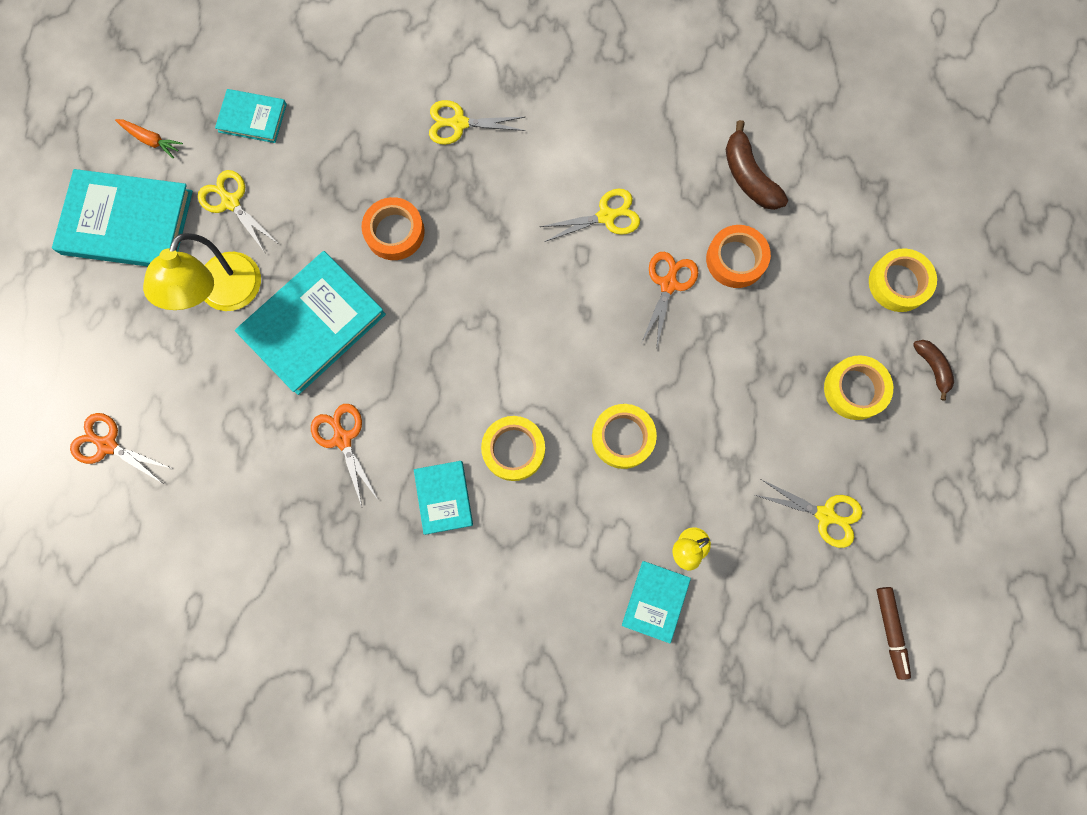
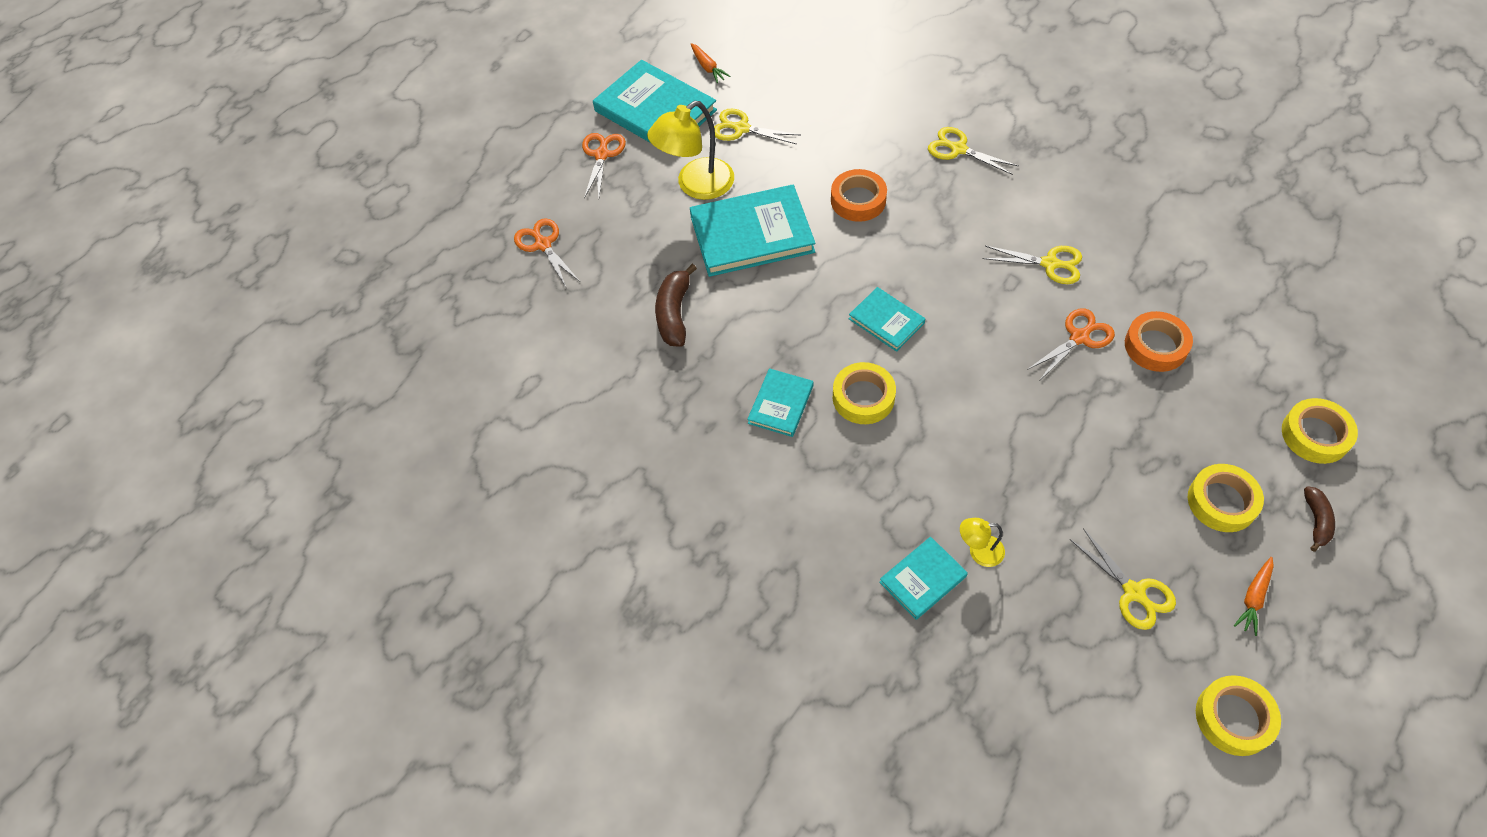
camera: 35 degrees right, 20 degrees down
(231, 201) = (741, 128): yellow scissors -> yellow scissors turned 60 degrees counterclockwise
(252, 118) = (793, 82): turquoise book -> turquoise book (886, 321)
(342, 438) = (724, 322): orange scissors -> orange scissors (602, 154)
(623, 437) = (968, 434): yellow tape -> yellow tape (1234, 718)
(748, 176) = (1203, 289): brown banana -> brown banana (674, 313)
(890, 631) = (1150, 729): brown marker -> none
(915, 467) = (1253, 598): none -> orange carrot

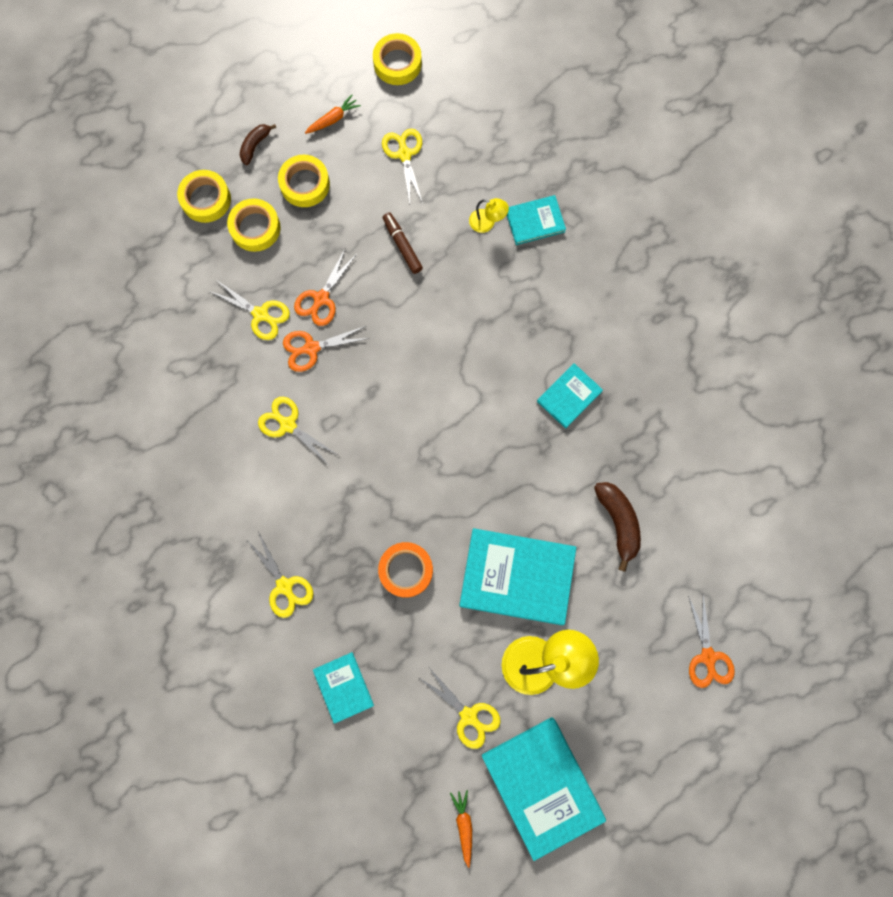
camera: 160 degrees left, 20 degrees up
(602, 154) = (616, 748): orange scissors -> orange scissors (321, 299)
(674, 313) = (618, 522): brown banana -> brown banana turned 45 degrees counterclockwise
(863, 397) = (503, 373): yellow tape -> yellow tape (255, 228)
(886, 321) = (449, 433): turquoise book -> turquoise book (343, 687)
(1059, 481) = (402, 246): none -> brown marker
(1155, 346) = (261, 315): orange tape -> yellow scissors

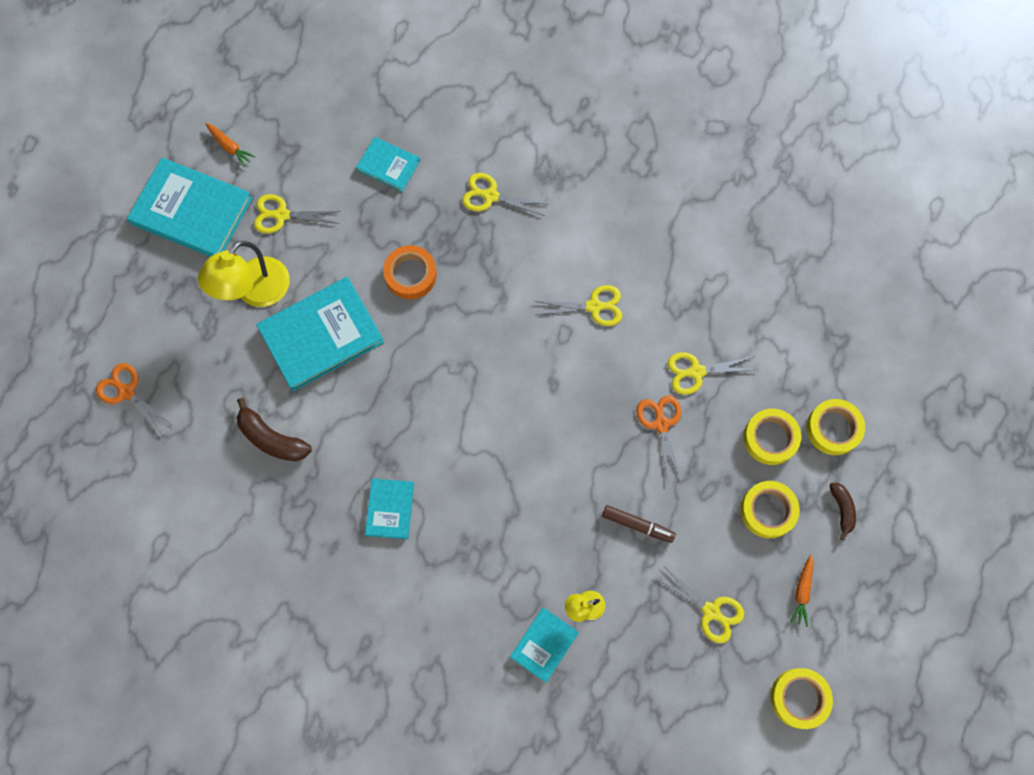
camera: 140 degrees right, 5 degrees down
(311, 348) = (631, 378): orange scissors -> none

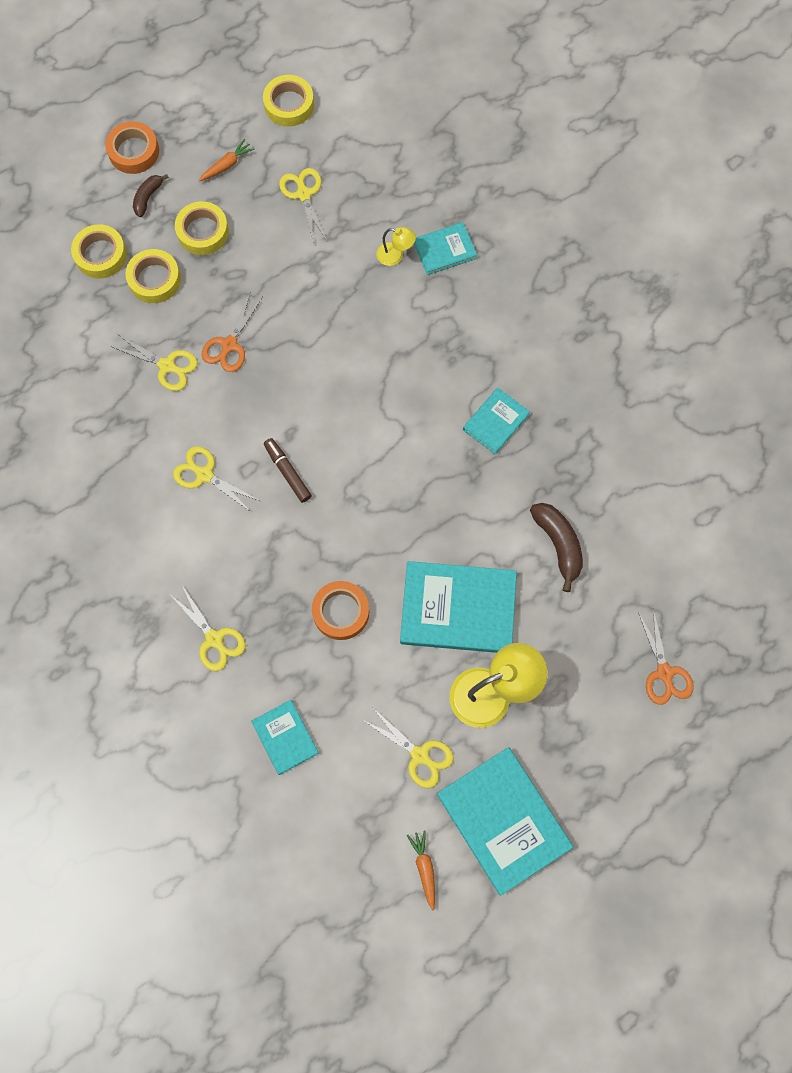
camera: 145 degrees left, 0 degrees up
(637, 525) = (309, 285): brown marker -> brown marker (288, 472)
(893, 545) = (134, 151): none -> orange tape

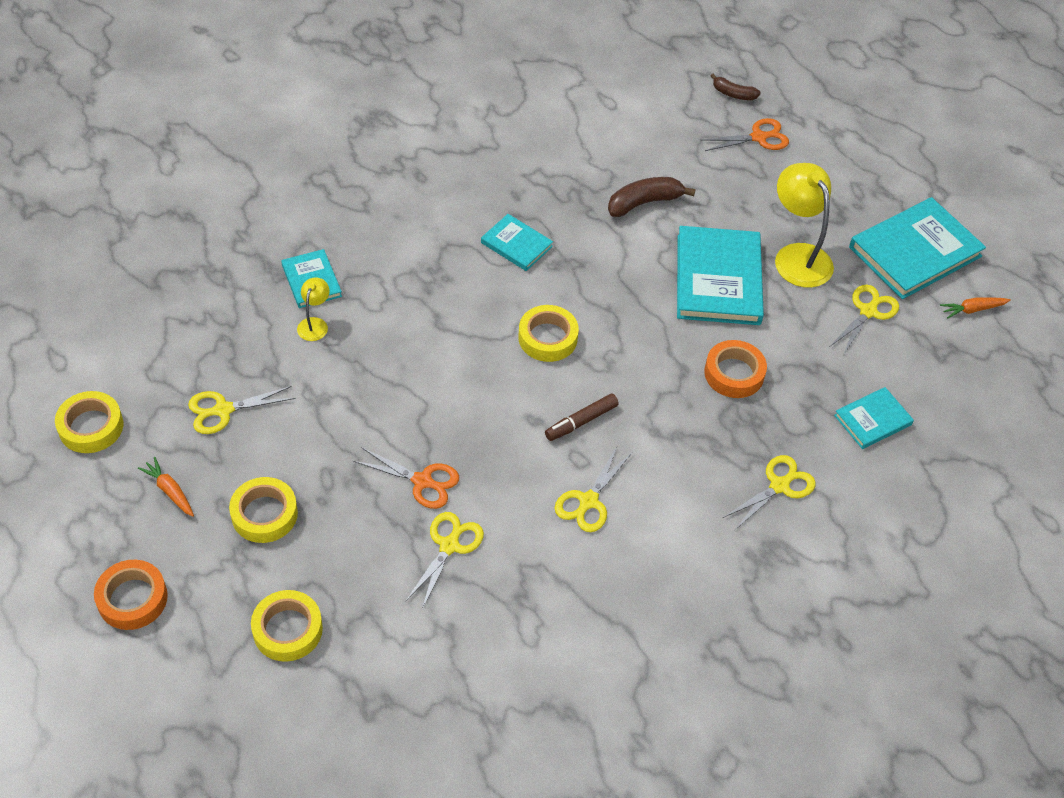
camera: 95 degrees left, 20 degrees down
(148, 197) = (206, 578): brown banana -> brown banana (733, 94)
(154, 279) = (328, 565): yellow tape -> yellow tape (547, 338)

